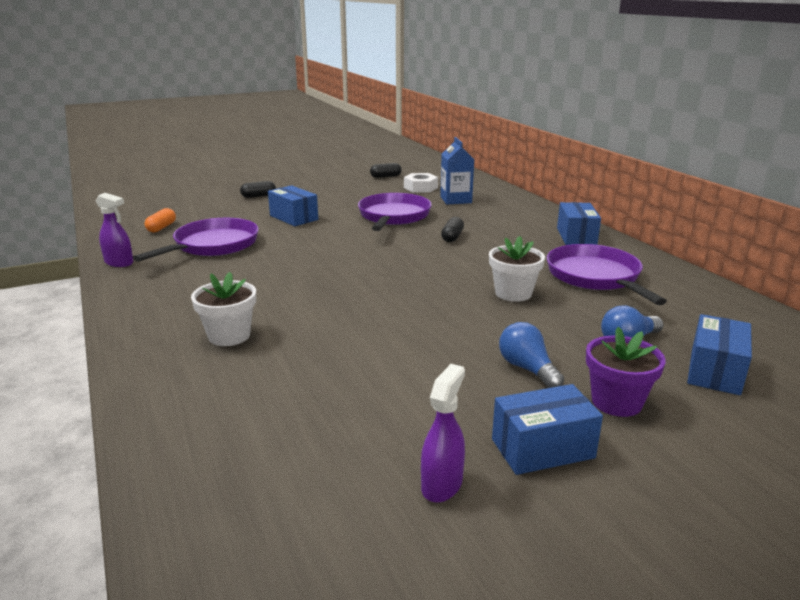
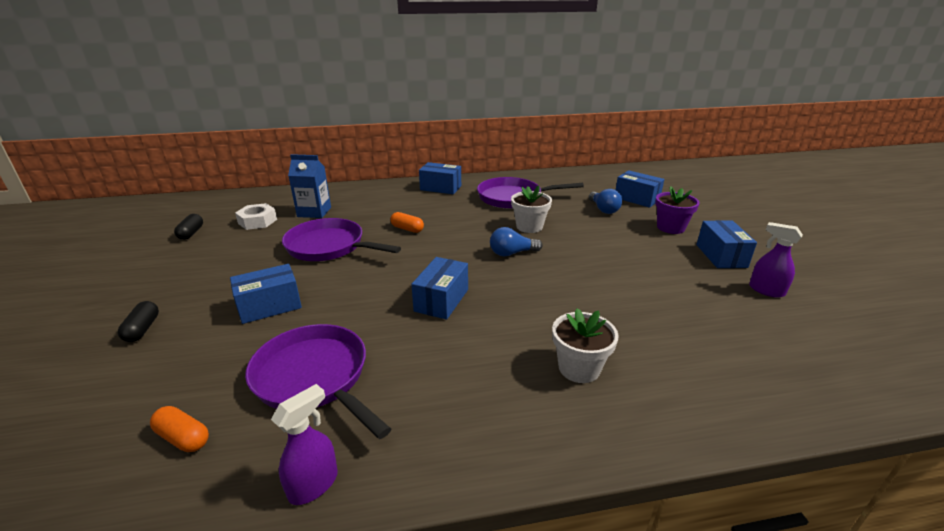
camera: 75 degrees left, 5 degrees up
(323, 269) = (441, 300): none -> blue box
(452, 237) = (407, 229): black capsule -> orange capsule
(527, 369) = (636, 243): blue light bulb -> blue light bulb (512, 253)

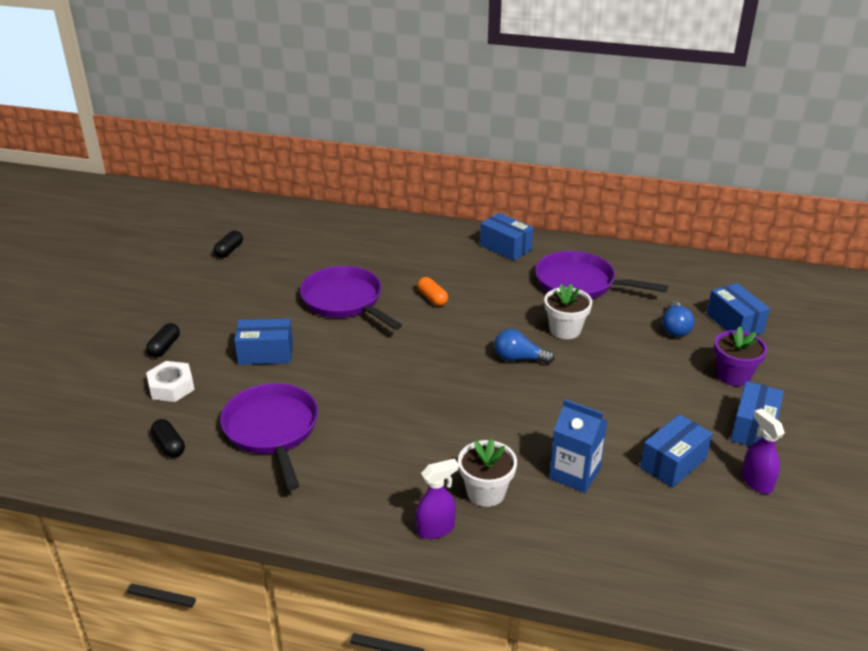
camera: 25 degrees right, 5 degrees up
(183, 438) = (169, 445): orange capsule -> black capsule
(257, 221) = (293, 250): white nut -> white nut (171, 387)
(314, 212) = (352, 251): blue carton -> blue carton (574, 474)
(314, 484) = (238, 506): purple spray bottle -> purple spray bottle (436, 529)
(441, 300) = (413, 391): blue box -> blue box (673, 463)

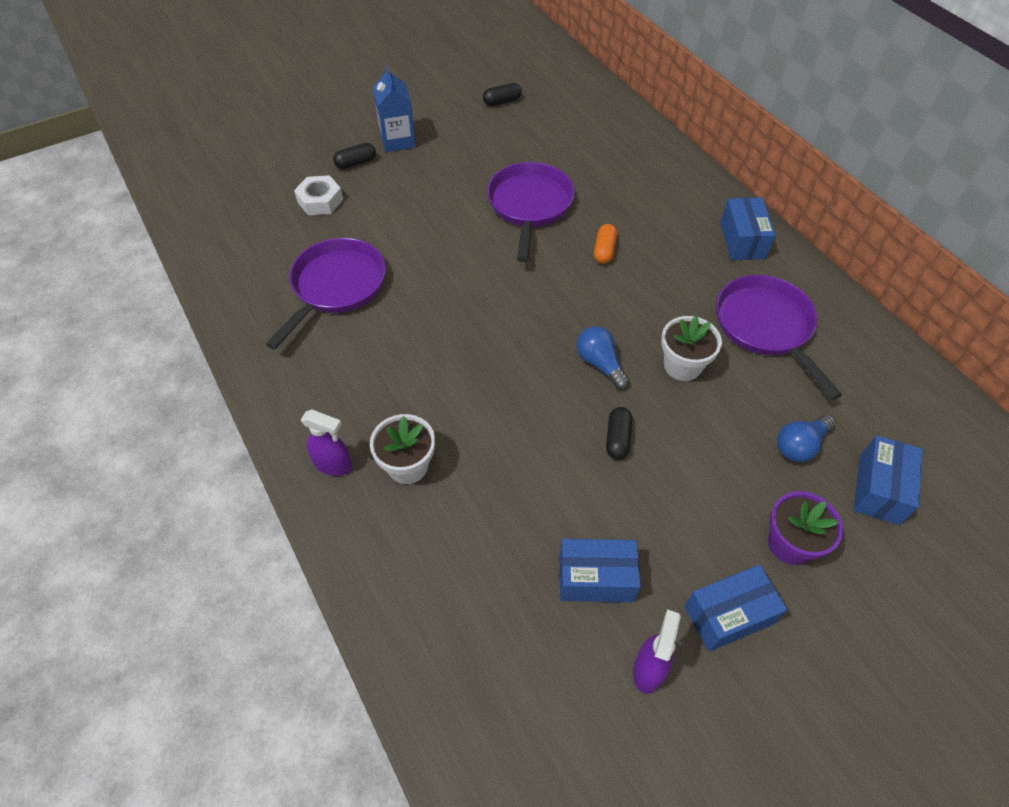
camera: 45 degrees right, 20 degrees up
(169, 445) = (262, 249): black capsule -> black capsule (617, 439)
(265, 353) = (412, 215): blue box -> none
(574, 474) = (497, 511): blue carton -> blue carton (398, 140)

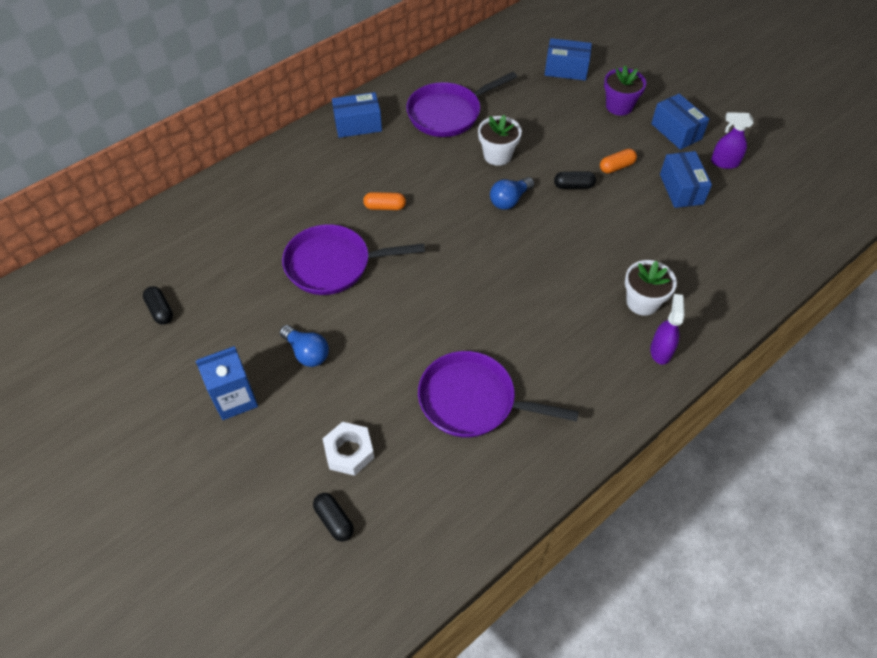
camera: 100 degrees left, 0 degrees up
(356, 163) = (279, 432): black capsule -> black capsule (334, 520)
(650, 502) = (616, 167): none -> orange capsule
(800, 445) = (546, 100): blue light bulb -> blue light bulb (307, 353)

